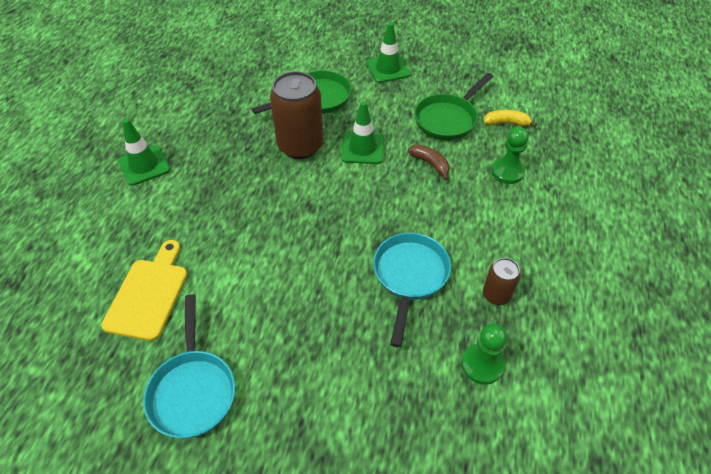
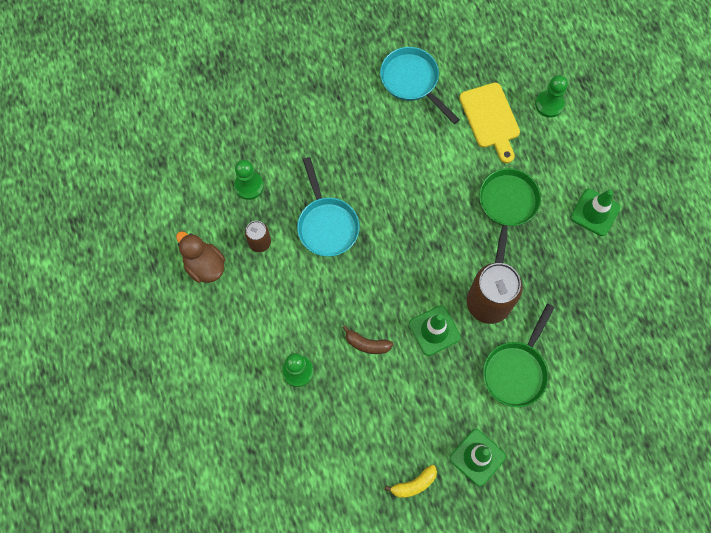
camera: 150 degrees right, 20 degrees up
(75, 277) = (549, 104): none -> green pawn
(448, 119) = (379, 412): green pan -> green pan (507, 206)
(506, 123) = (323, 438): yellow banana -> yellow banana (414, 484)
(572, 301) = (205, 265): none -> brown duck

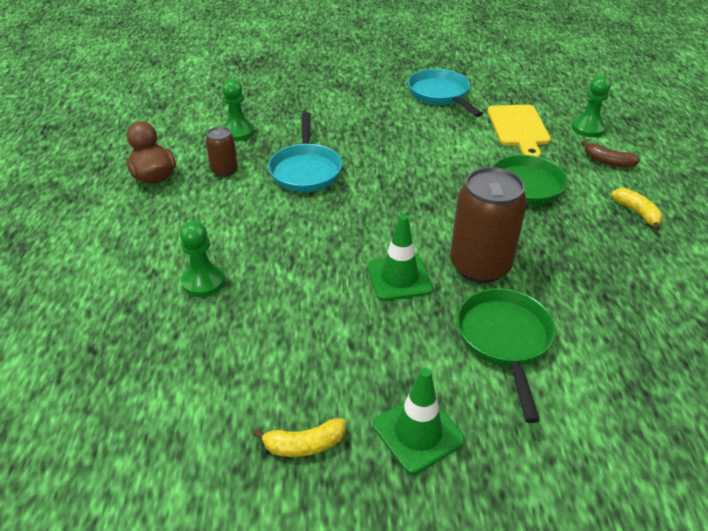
camera: 15 degrees right, 30 degrees down
(367, 344) = (305, 274): brown banana -> brown banana (607, 162)
(516, 370) = (504, 340): green pan -> green pan turned 135 degrees clockwise
(595, 212) = (637, 213): green traffic cone -> yellow banana

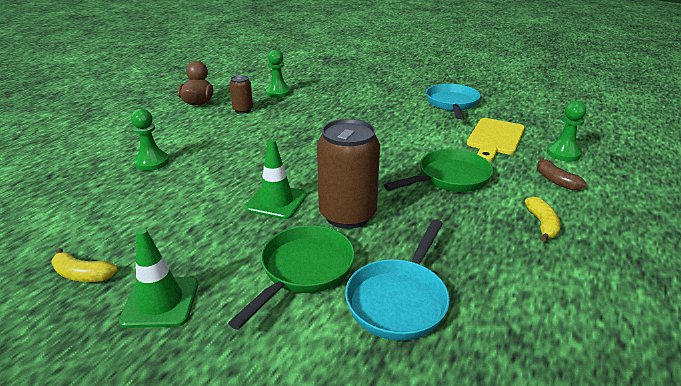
camera: 30 degrees right, 10 degrees down
(305, 170) = (294, 122): turquoise pan -> turquoise pan (399, 299)

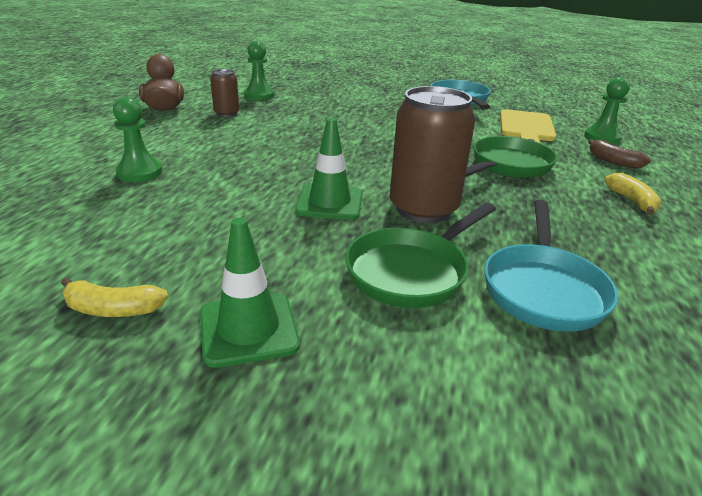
camera: 15 degrees left, 0 degrees up
(303, 270) = (412, 271): green pan -> green pan turned 150 degrees counterclockwise

